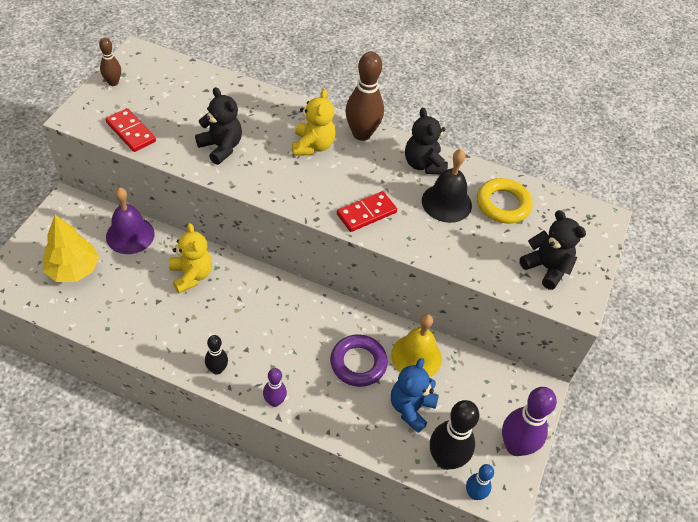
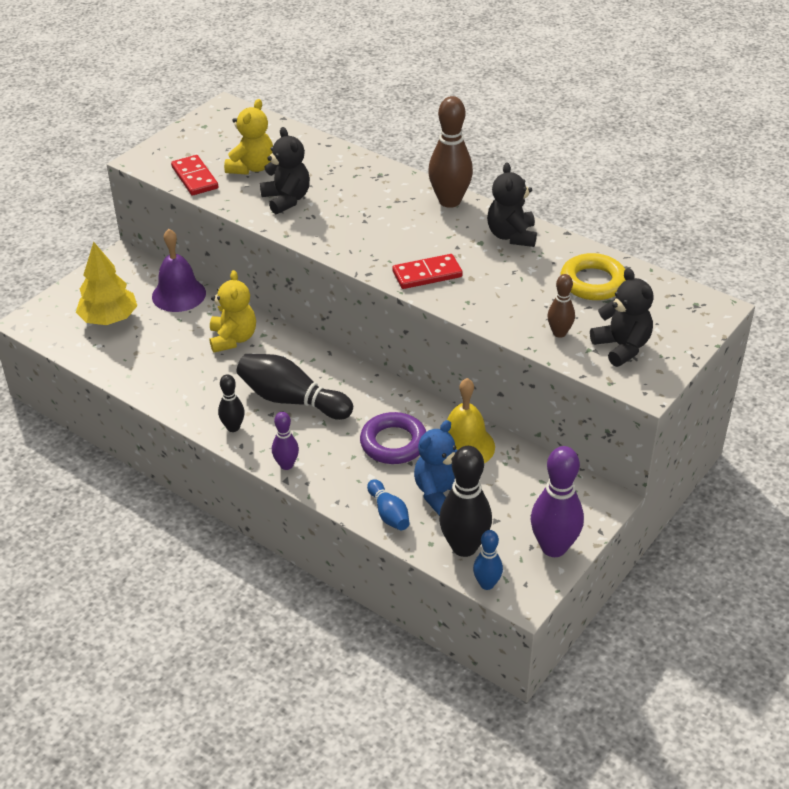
camera: 20 degrees right, 10 degrees down
(113, 82) = (191, 132): brown bowling pin -> brown bowling pin (559, 333)
(260, 332) = (292, 400): none -> black bowling pin
(312, 146) = (389, 207): yellow teddy bear -> yellow teddy bear (251, 167)
(374, 437) = (388, 513): none -> blue bowling pin
(446, 203) = (525, 274): black bell -> none

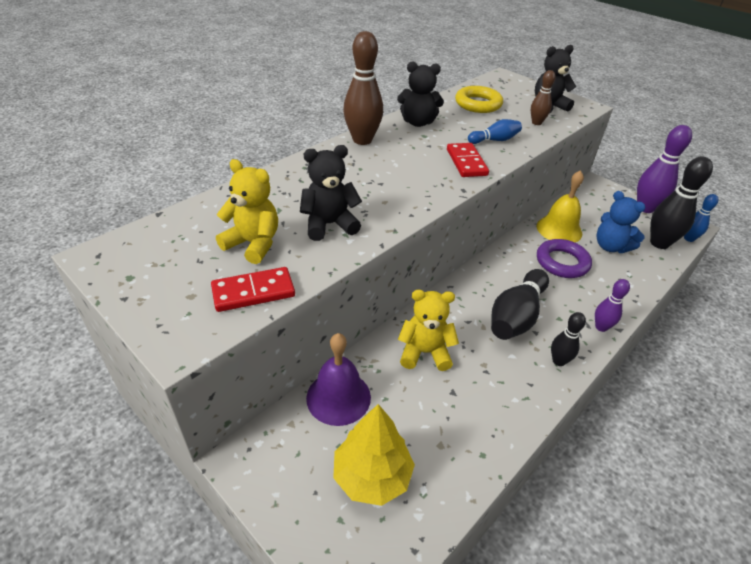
camera: 85 degrees left, 0 degrees up
(388, 513) = (639, 274): blue bowling pin -> blue bowling pin (494, 140)

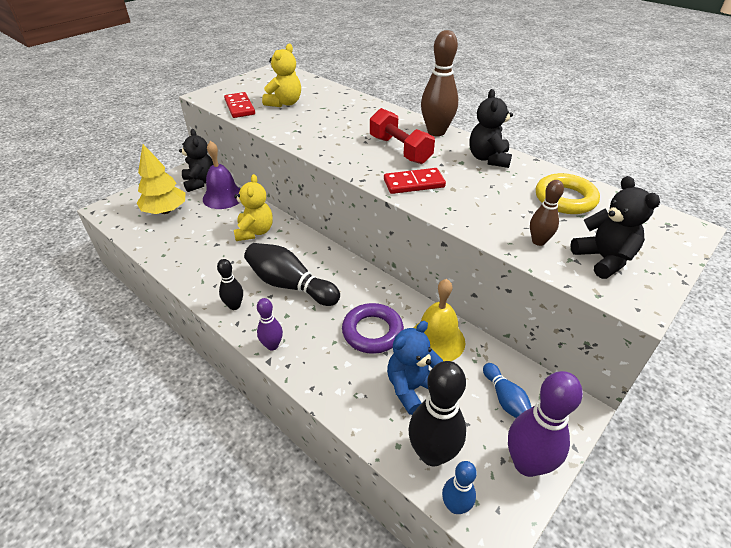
camera: 90 degrees right, 0 degrees up
(329, 224) = (305, 124): black teddy bear -> black teddy bear (200, 182)
(401, 164) = (400, 150): none -> red dumbbell
(494, 140) = (471, 204): blue bowling pin -> blue bowling pin (505, 399)

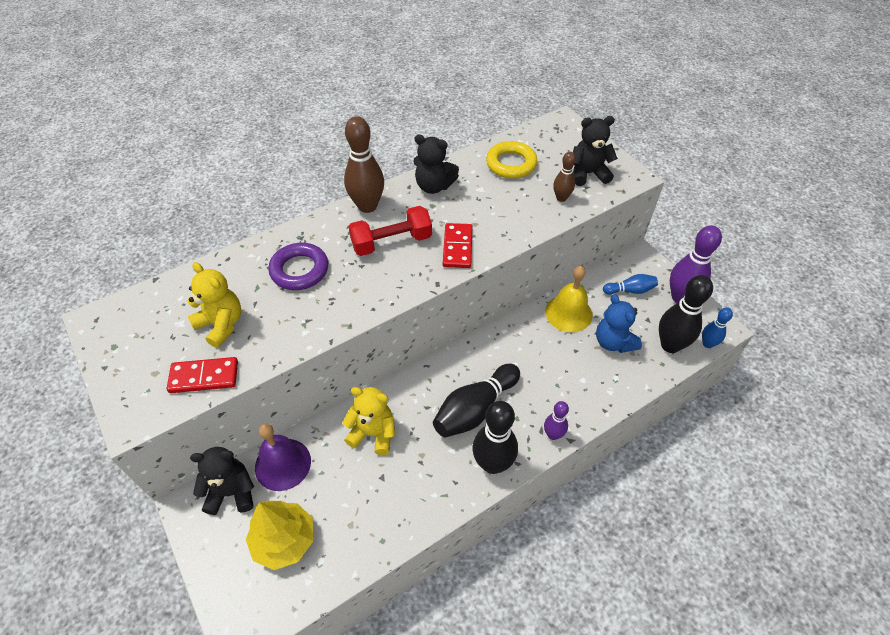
camera: 75 degrees left, 10 degrees up
(234, 306) = (492, 464): black bowling pin -> black bowling pin, size x1.81
(372, 332) = (551, 354): purple ring -> purple ring (299, 270)

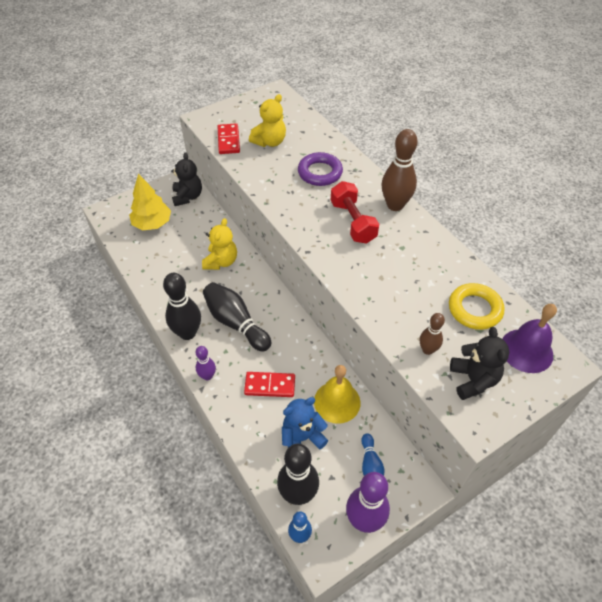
camera: 90 degrees right, 0 degrees up
(283, 464) = (203, 217): purple bell -> purple bell (526, 350)
(434, 186) = (428, 248): black teddy bear -> none
(457, 247) = (349, 265): red domino -> red domino (270, 386)

